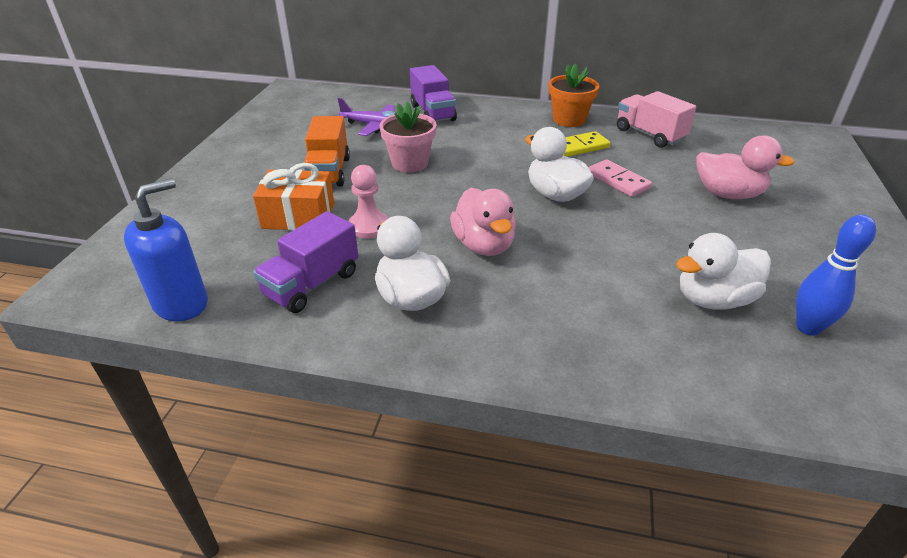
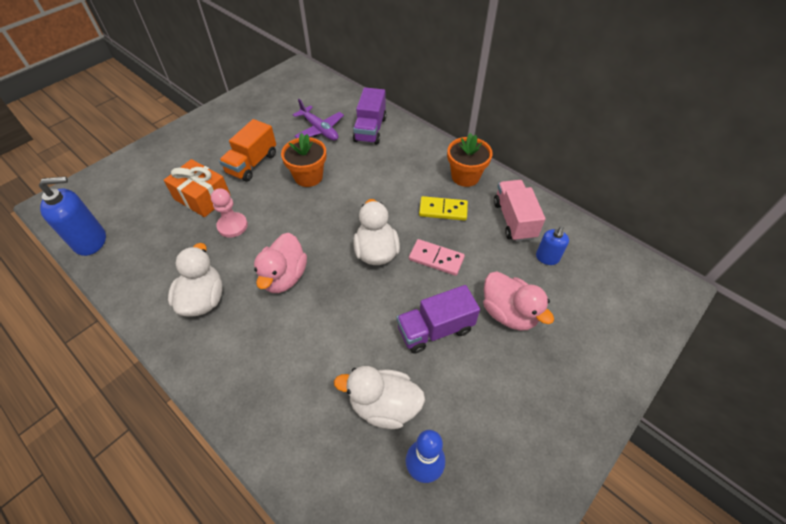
camera: 30 degrees right, 15 degrees up
(312, 284) = (162, 260): purple truck -> purple truck (435, 329)
(410, 163) = (308, 176): pink flower pot -> orange flower pot
(618, 180) = (436, 258): pink domino -> pink domino turned 60 degrees counterclockwise
(708, 149) = (547, 258): none -> blue soap dispenser

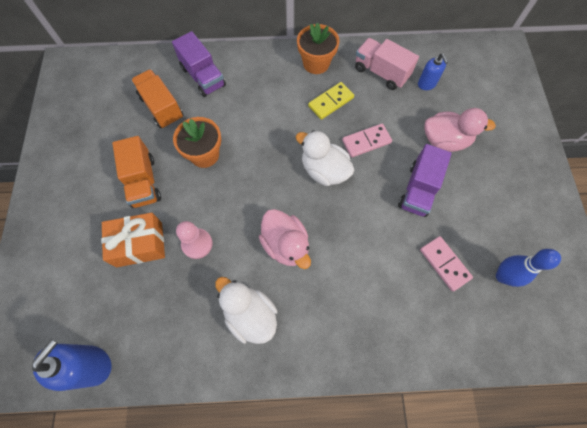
camera: 45 degrees left, 15 degrees up
(319, 129) = (161, 107): purple plane -> orange truck
(384, 405) = (444, 264): white duck -> pink domino

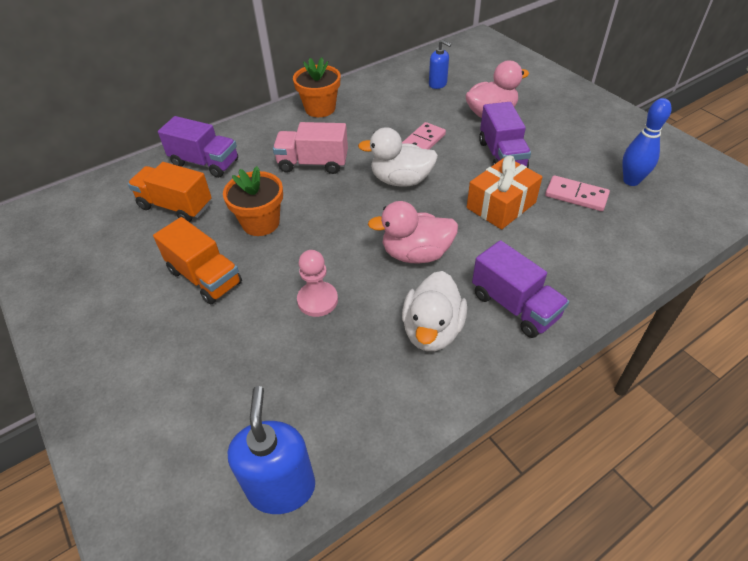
camera: 30 degrees left, 20 degrees down
(139, 244) = (247, 335): orange gift -> orange gift (501, 205)
(250, 315) = (432, 330): white duck -> white duck turned 90 degrees counterclockwise
(286, 245) = (416, 254): pink duck -> pink duck turned 150 degrees clockwise
(318, 331) = (514, 306): none -> purple truck
(330, 102) = (360, 129): yellow domino -> none
(381, 73) = (389, 92): pink truck -> pink truck (313, 163)

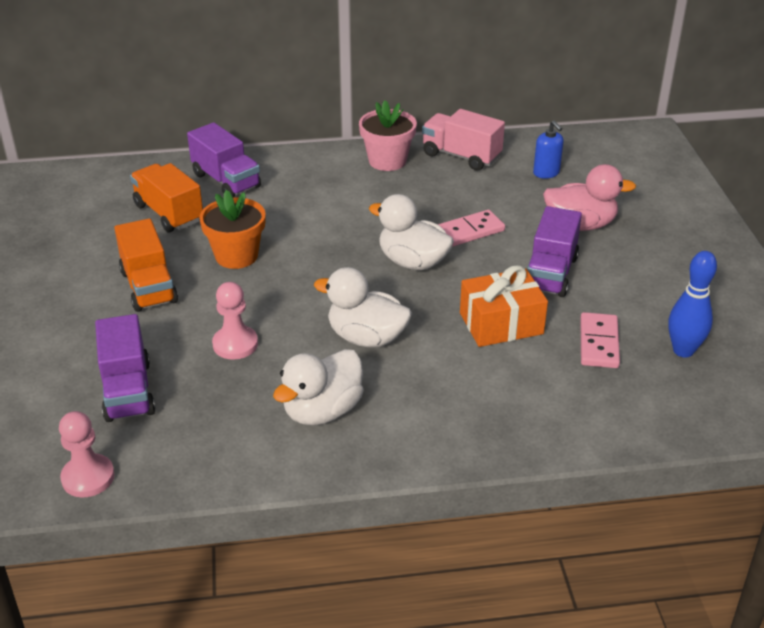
camera: 25 degrees right, 10 degrees down
(281, 487) = (88, 477): blue soap dispenser -> pink pawn
(313, 163) = (333, 215): pink truck -> pink truck (461, 156)
(320, 108) = (387, 161): orange flower pot -> pink flower pot
(416, 254) = (366, 338): pink duck -> white duck
(514, 306) = (425, 421): purple truck -> purple truck (128, 391)
(576, 195) = (599, 343): pink domino -> pink domino turned 45 degrees clockwise

